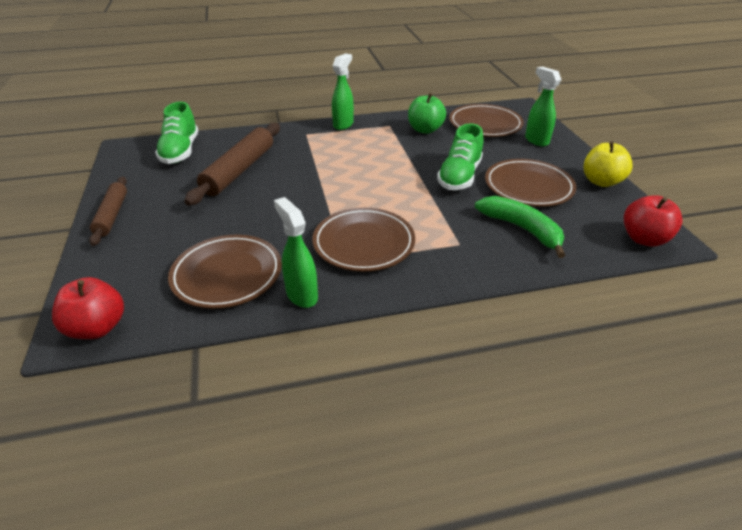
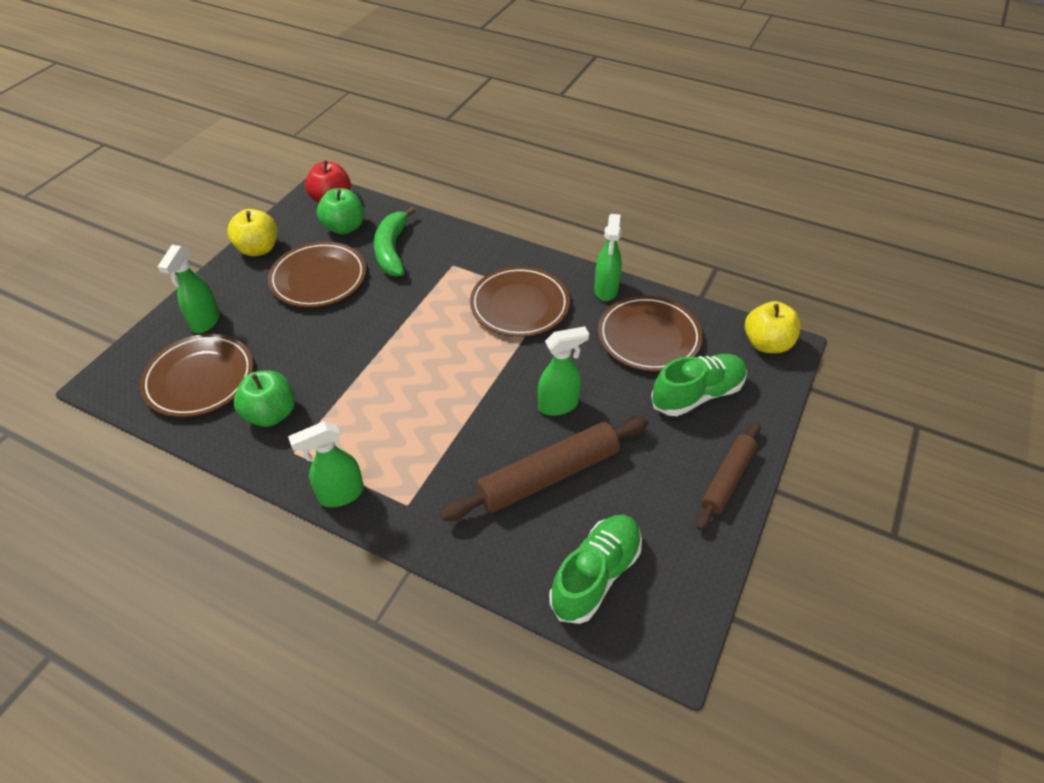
camera: 140 degrees left, 10 degrees up
(97, 328) = (766, 344): red apple -> yellow apple
(264, 200) = (559, 405): none -> green spray bottle
(459, 176) = (351, 323): green shoe -> green shoe (697, 394)
(587, 225) = (344, 227): none -> green apple

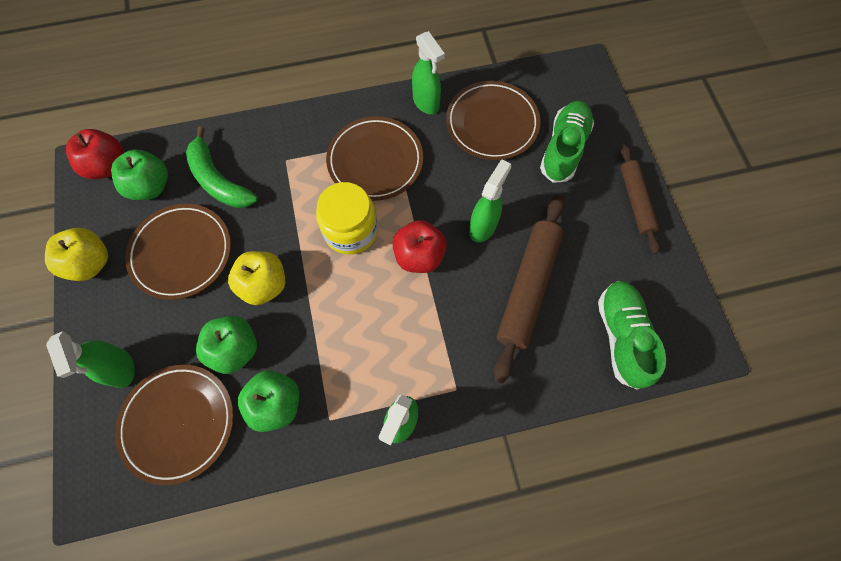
camera: 40 degrees left, 20 degrees up
(284, 360) = (235, 349): none -> green apple
(449, 339) = (351, 231): none -> yellow jar
(482, 390) = (419, 256): none -> red apple
(766, 344) = (571, 74): yellow apple -> yellow apple (264, 285)

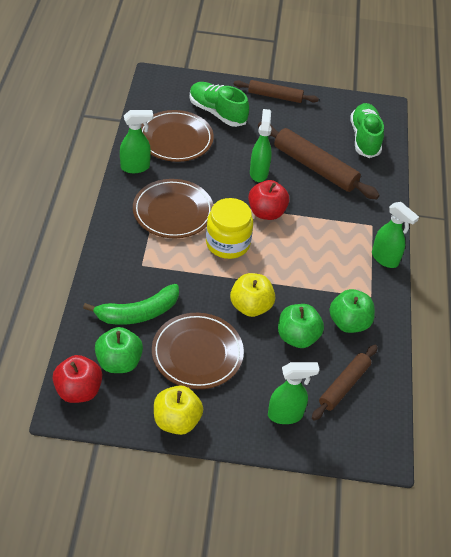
camera: 75 degrees left, 20 degrees down
(178, 423) = (344, 385): brown plate -> brown rolling pin
(483, 226) = (259, 172): green spray bottle -> green spray bottle turned 45 degrees clockwise
(621, 336) = (364, 138): green shoe -> green shoe turned 75 degrees clockwise

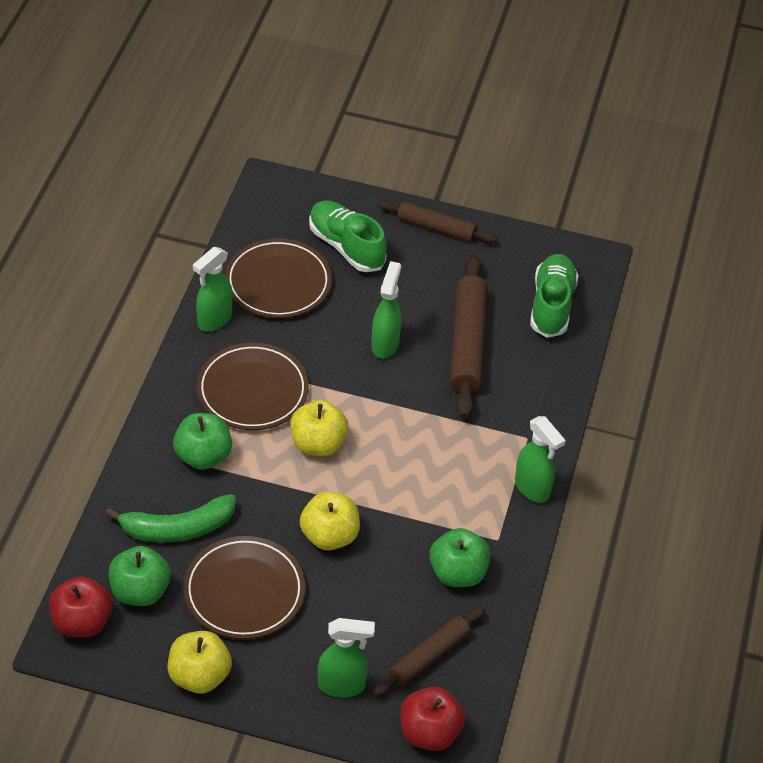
camera: 10 degrees right, 0 degrees up
(135, 167) = (214, 320): green spray bottle -> green spray bottle turned 135 degrees clockwise
(227, 243) = (318, 444): yellow jar -> yellow apple
(266, 212) = (382, 404): red apple -> red apple (429, 732)
(297, 337) = (382, 584): green apple -> green apple (203, 456)
(315, 167) = (467, 343): brown rolling pin -> brown rolling pin turned 45 degrees clockwise

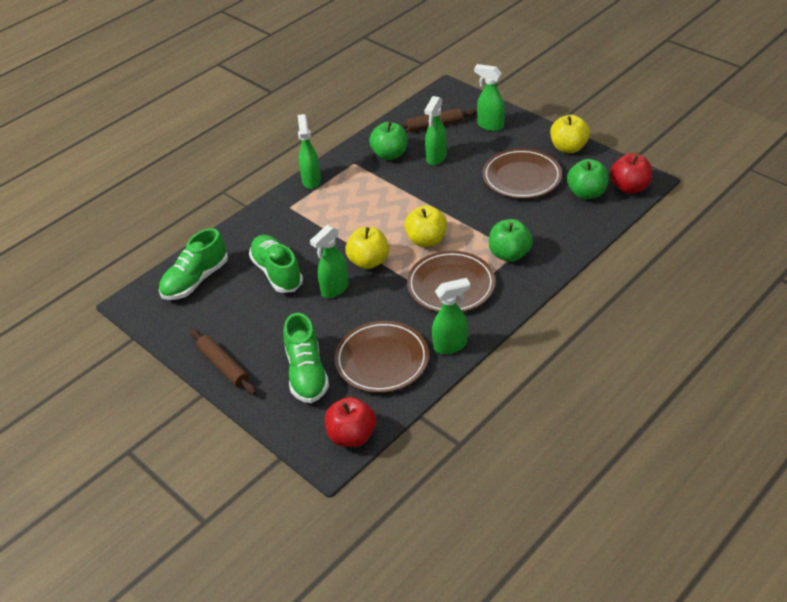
camera: 145 degrees left, 5 degrees down
(177, 528) = (547, 218): green banana -> none
(329, 536) = (452, 190): yellow apple -> yellow apple (368, 261)
(386, 588) = (436, 158): none -> green spray bottle
(429, 732) = (456, 99): red apple -> red apple (352, 436)
(467, 343) = (277, 272): brown rolling pin -> green shoe

